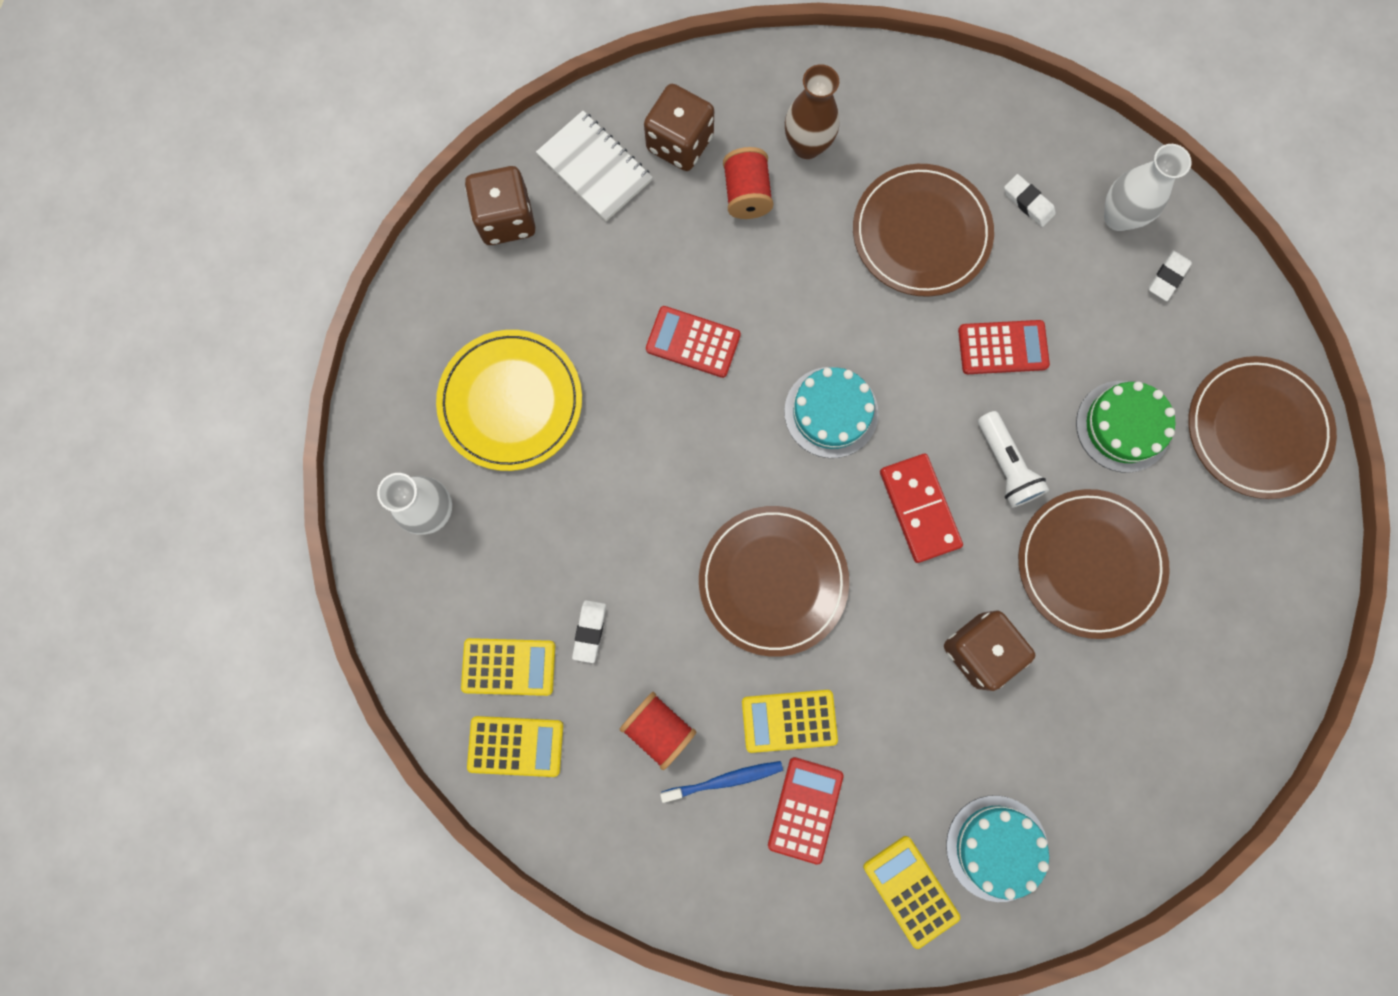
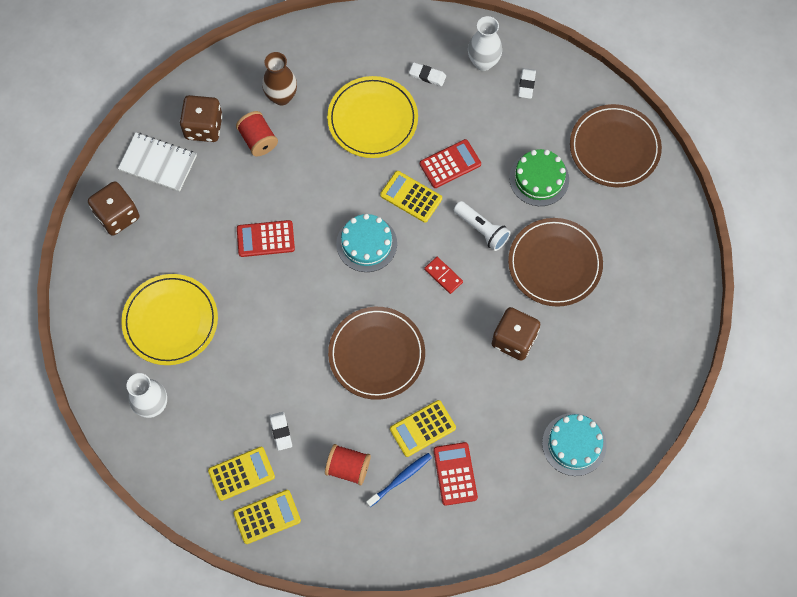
camera: 25 degrees left, 10 degrees down
(911, 890) = (536, 490): yellow calculator -> yellow calculator (411, 197)
(919, 509) = (443, 276): red domino -> red domino, size x0.58
(921, 233) = (372, 119): brown plate -> yellow plate

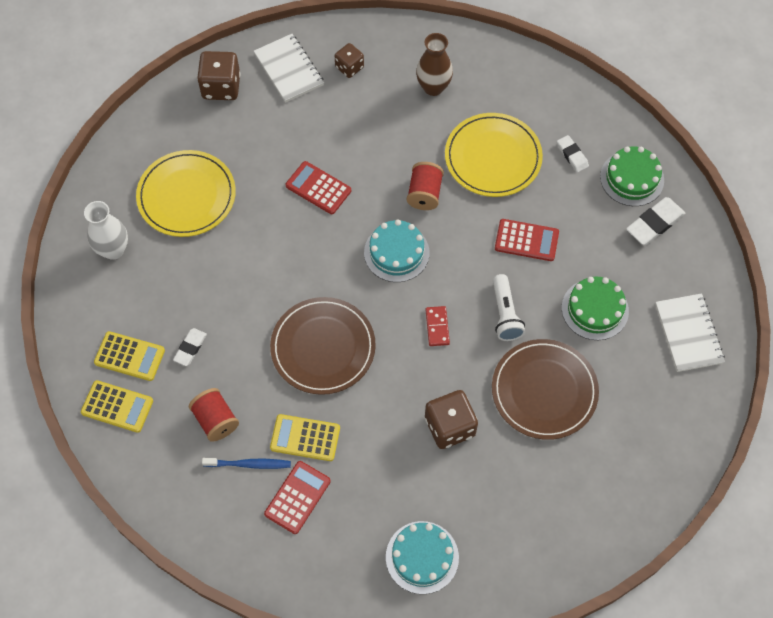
camera: 40 degrees right, 5 degrees down
(203, 127) = (349, 67): brown dice -> brown dice, size x0.61
(258, 140) = (383, 107): red spool -> red spool (424, 194)
(411, 197) = (468, 242): yellow calculator -> none
(483, 62) = (632, 178): white vase -> green cake
(526, 84) = (654, 223): white eraser -> white eraser, size x1.61
(614, 148) = (688, 333): brown plate -> white notebook

